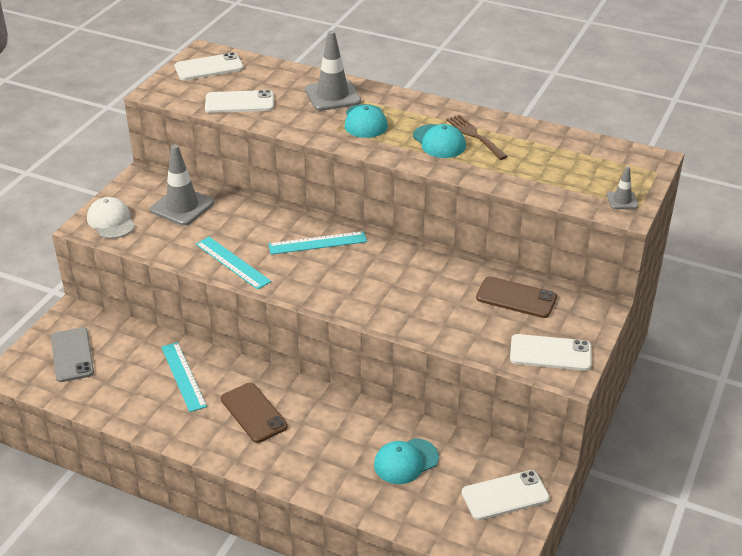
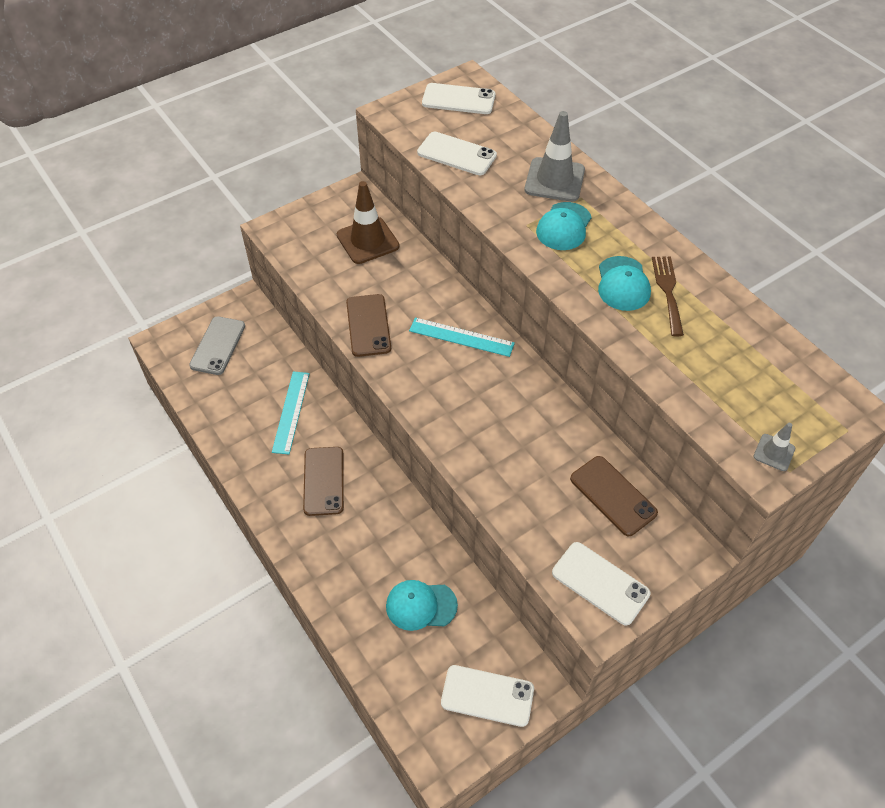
camera: 30 degrees right, 15 degrees up
(111, 221) = (296, 232): white cap -> none
(182, 206) = (368, 241): grey traffic cone -> brown traffic cone
(232, 262) = (368, 325): turquoise ruler -> brown phone

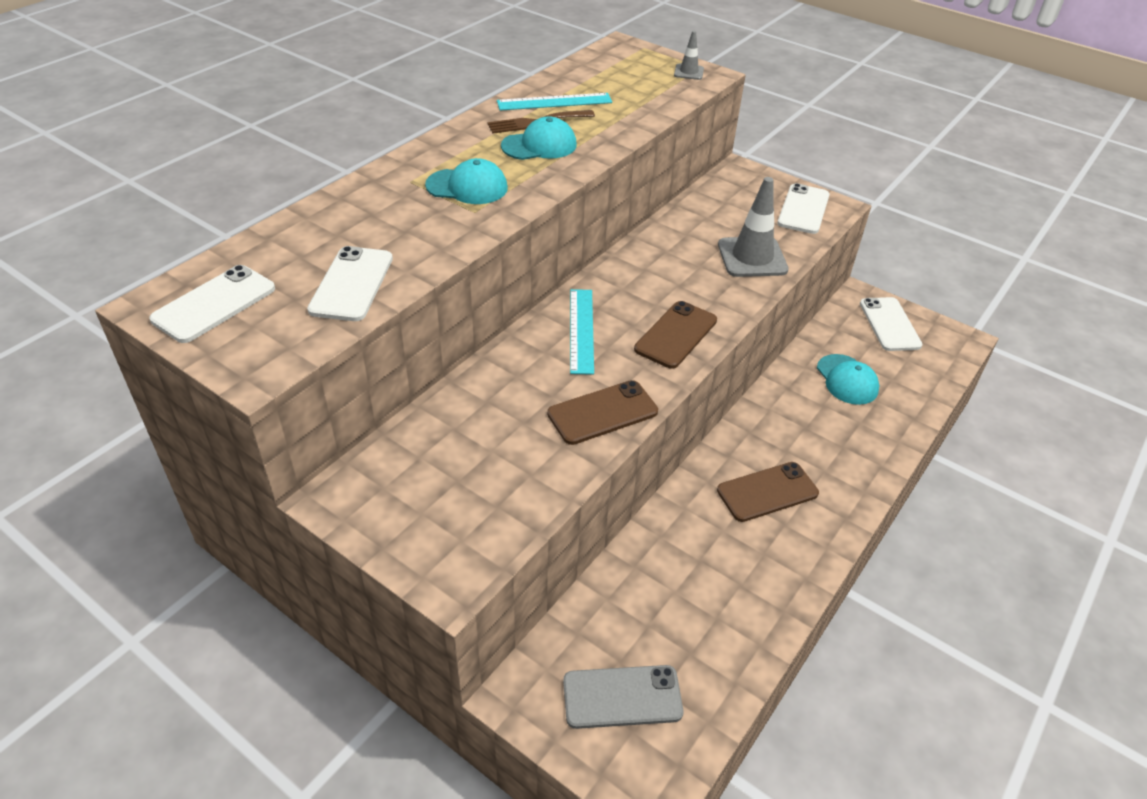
camera: 110 degrees left, 10 degrees down
(291, 412) = (691, 557): turquoise ruler -> turquoise ruler (554, 102)
(368, 241) = (444, 453): brown traffic cone -> none
(458, 99) = (214, 304): white phone -> white phone turned 45 degrees clockwise
(554, 180) = (384, 201): grey traffic cone -> grey traffic cone (752, 257)
(613, 495) = (716, 211): brown phone -> brown phone (675, 335)

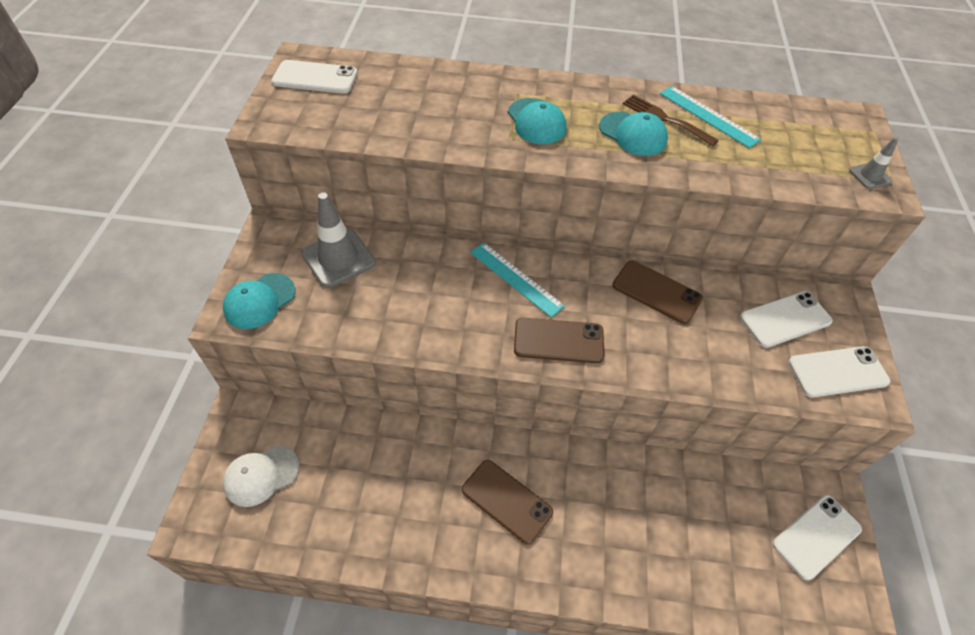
camera: 60 degrees right, 10 degrees up
(351, 284) = (376, 120): white phone -> white phone (785, 319)
(581, 330) = (516, 278): turquoise ruler -> turquoise ruler turned 75 degrees clockwise
(602, 412) = (432, 330): brown phone -> brown phone (656, 292)
(622, 697) = (261, 475): grey phone -> white cap
(752, 257) = (716, 356): grey traffic cone -> grey traffic cone (338, 258)
(847, 380) = (697, 521): turquoise cap -> turquoise cap (259, 301)

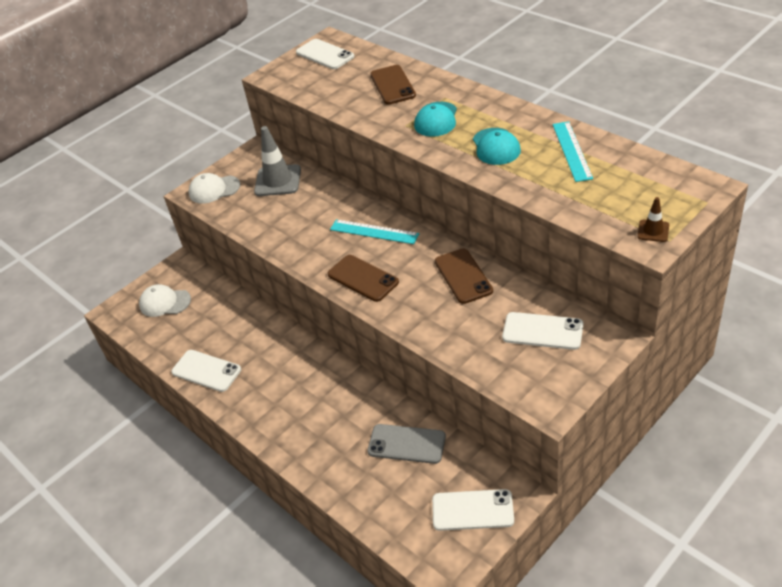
camera: 45 degrees right, 10 degrees down
(259, 301) = (214, 189): turquoise cap -> white cap
(507, 501) = (284, 382): brown phone -> brown phone (393, 85)
(516, 278) = (374, 232): turquoise ruler -> turquoise ruler turned 60 degrees counterclockwise
(665, 119) = (533, 143): brown fork -> none
(695, 501) = (406, 444): none -> grey phone
(837, 372) = (542, 379): white phone -> white phone (206, 371)
(870, 176) = (653, 231): grey traffic cone -> brown traffic cone

